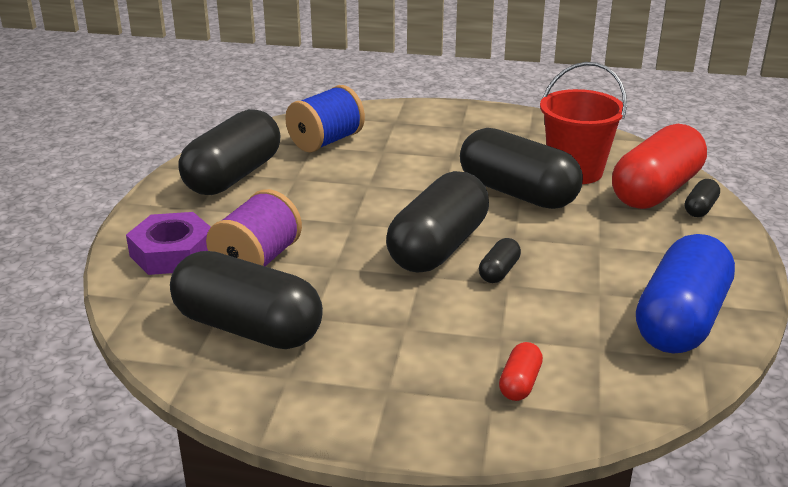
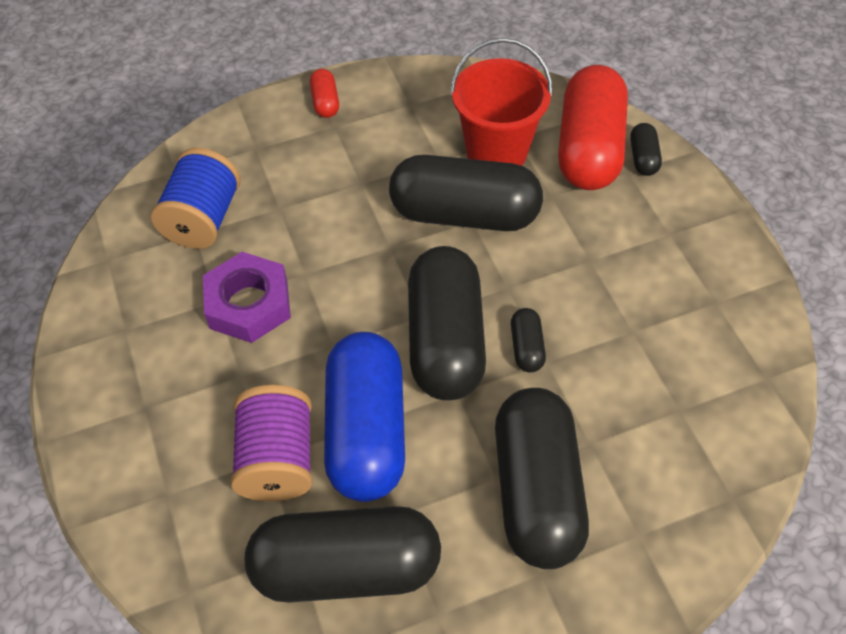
camera: 30 degrees left, 25 degrees up
(172, 253) = (174, 496): purple nut -> purple nut (249, 304)
(233, 176) = (142, 331): black capsule -> black capsule (537, 490)
(520, 383) = (646, 496): red capsule -> red capsule (325, 102)
(681, 320) = (722, 333): blue capsule -> blue capsule (367, 431)

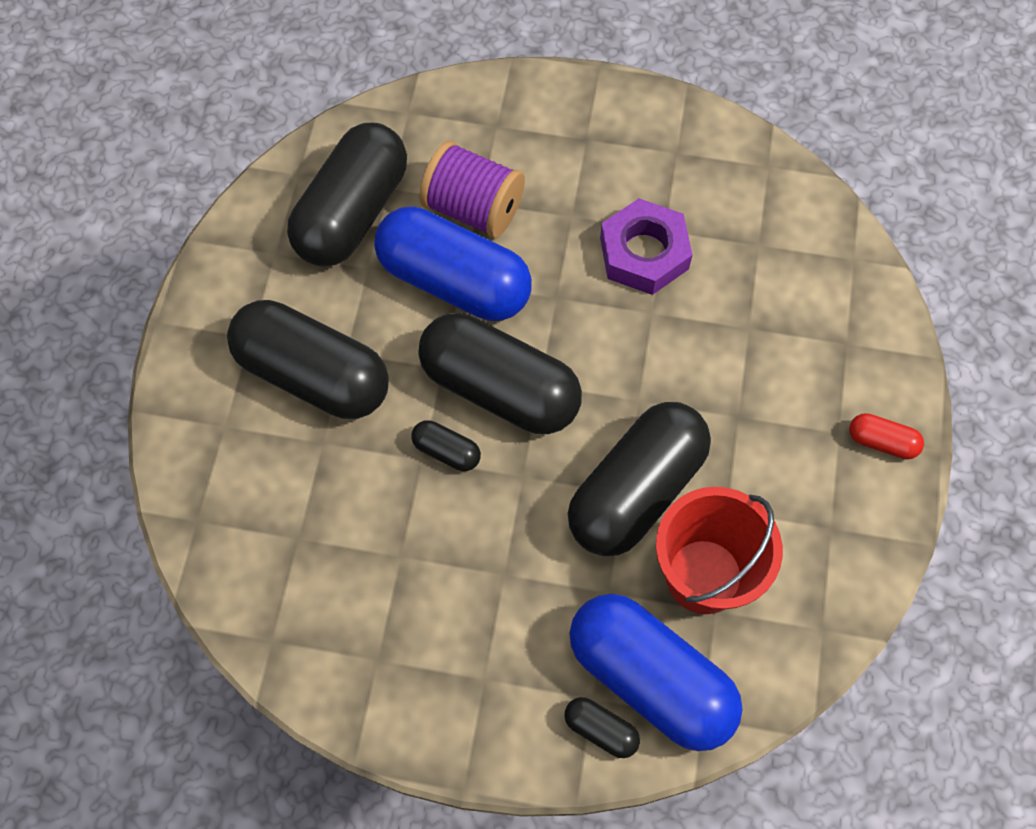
camera: 120 degrees right, 10 degrees up
(203, 219) = (772, 258): blue spool -> none
(589, 148) = (650, 679): red capsule -> blue capsule

